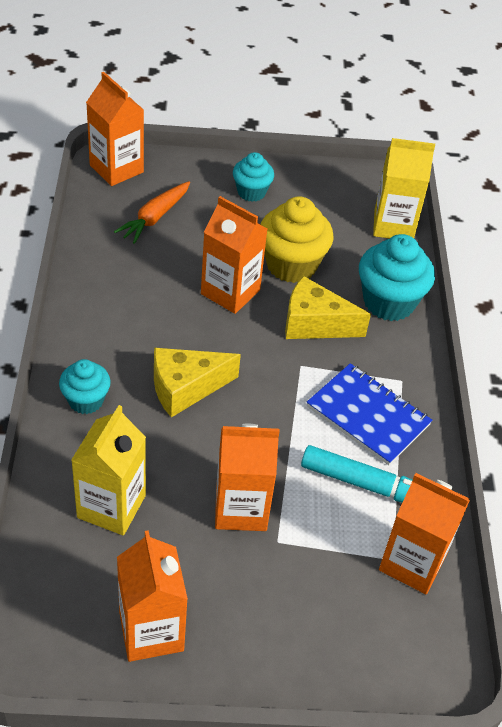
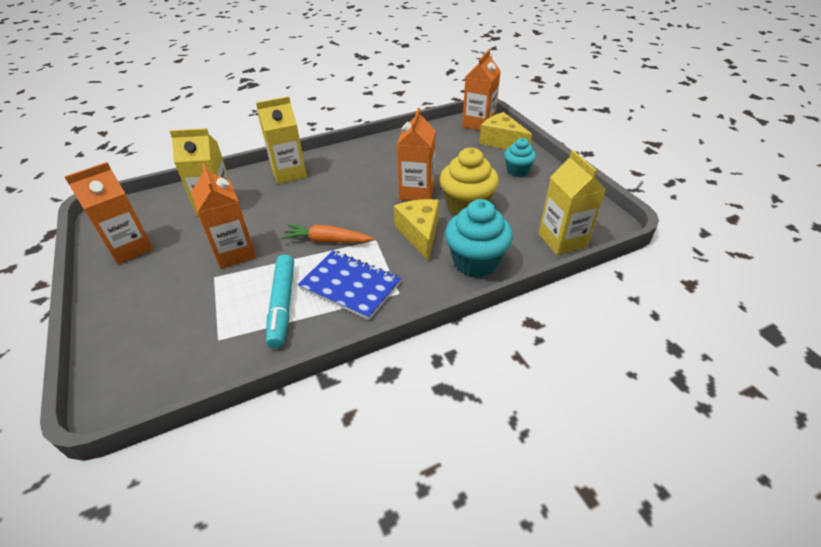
camera: 70 degrees right, 5 degrees down
(86, 400) = (289, 173): turquoise cupcake -> yellow carton
(155, 217) = (453, 147): orange carrot -> orange carrot (327, 241)
(185, 388) = (321, 201): yellow cheese -> yellow cheese (501, 142)
(368, 415) = (350, 285): blue notebook -> blue notebook turned 75 degrees counterclockwise
(412, 562) = (218, 351): orange carton -> none

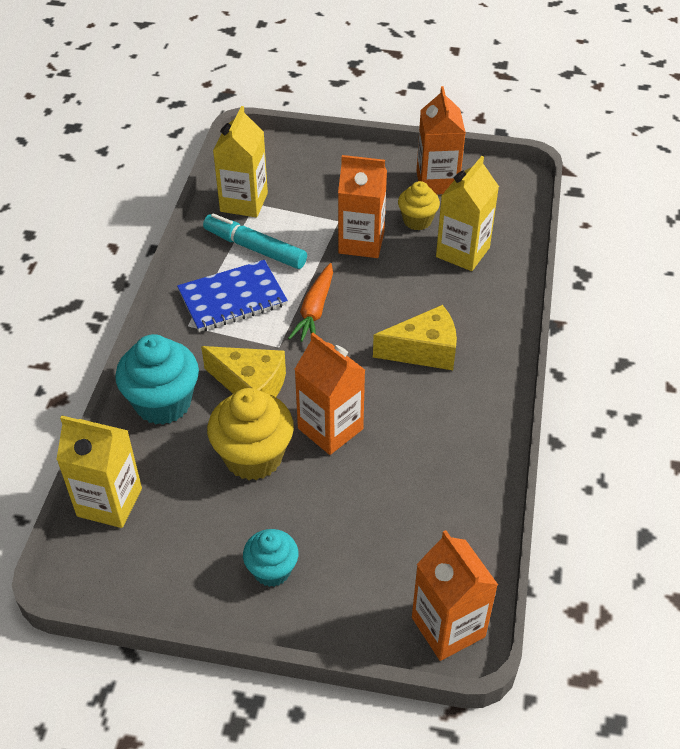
camera: 125 degrees right, 5 degrees up
(190, 238) = (417, 221): none -> yellow cupcake
(289, 173) = (484, 331): yellow carton -> yellow carton (244, 202)
(327, 241) = (315, 310): orange carrot -> orange carrot turned 150 degrees clockwise
(501, 142) = (363, 614): yellow cheese -> yellow cheese (424, 351)

